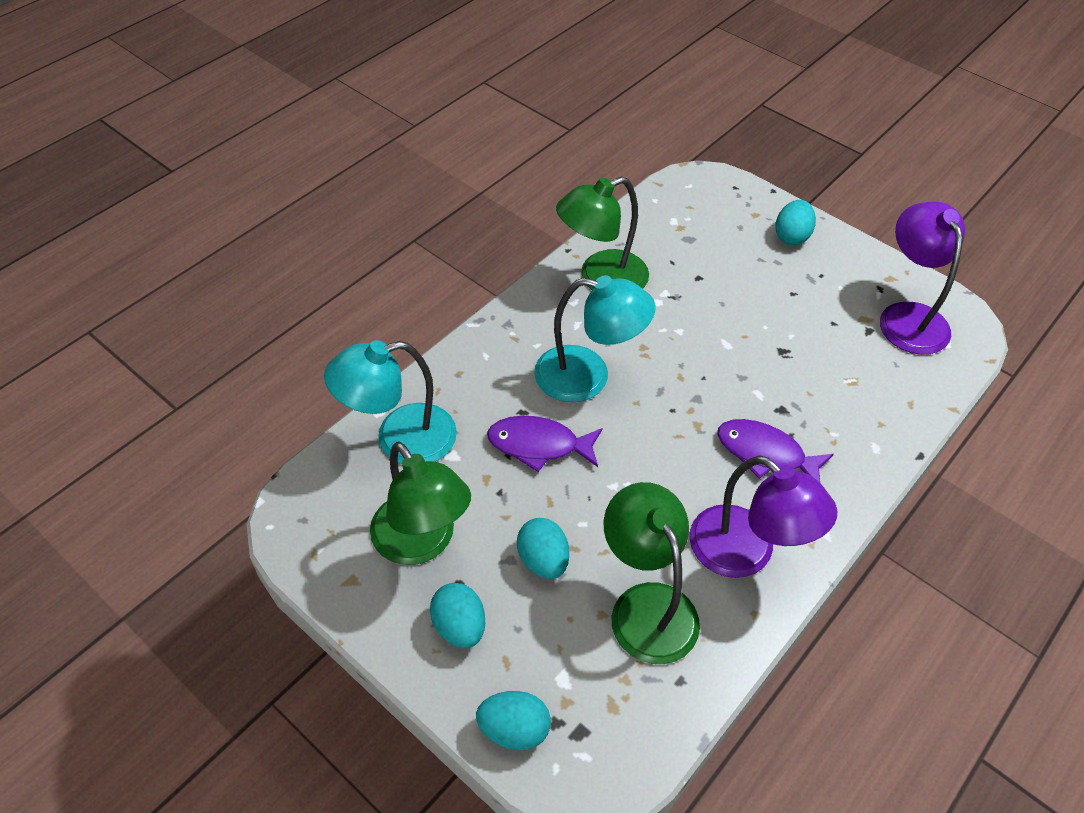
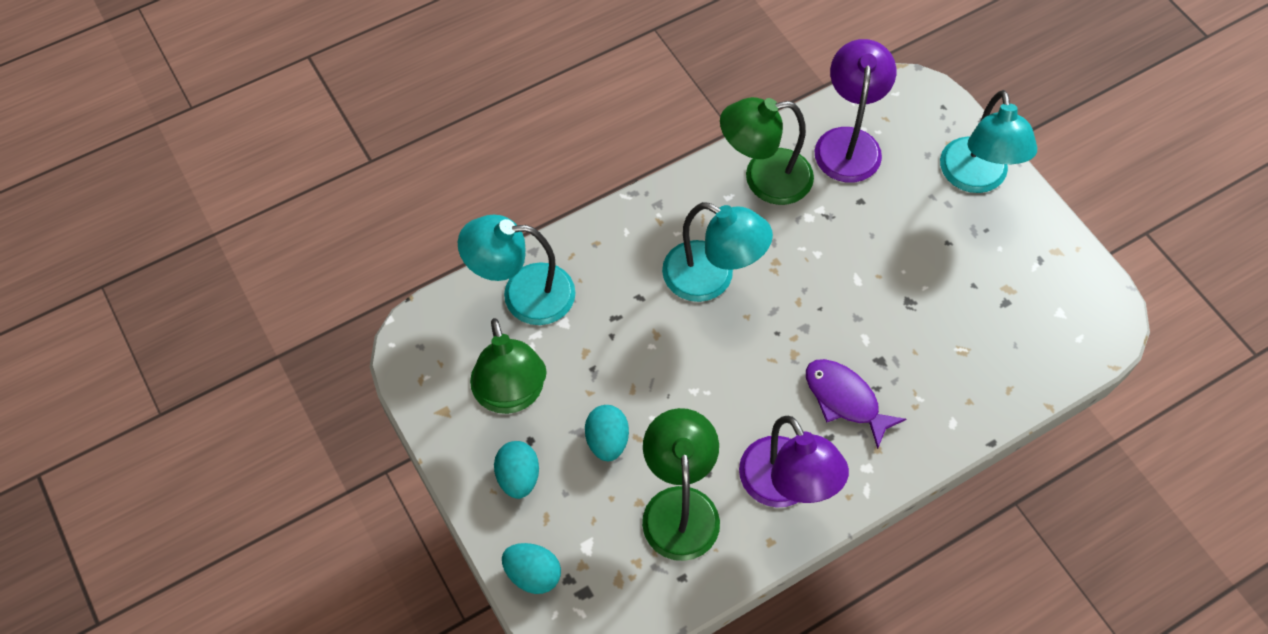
camera: 20 degrees right, 10 degrees up
(539, 445) = (642, 334): purple fish -> none
(791, 236) = (976, 178): turquoise egg -> turquoise lamp
(908, 316) = (1053, 298): purple lamp -> purple lamp (848, 142)

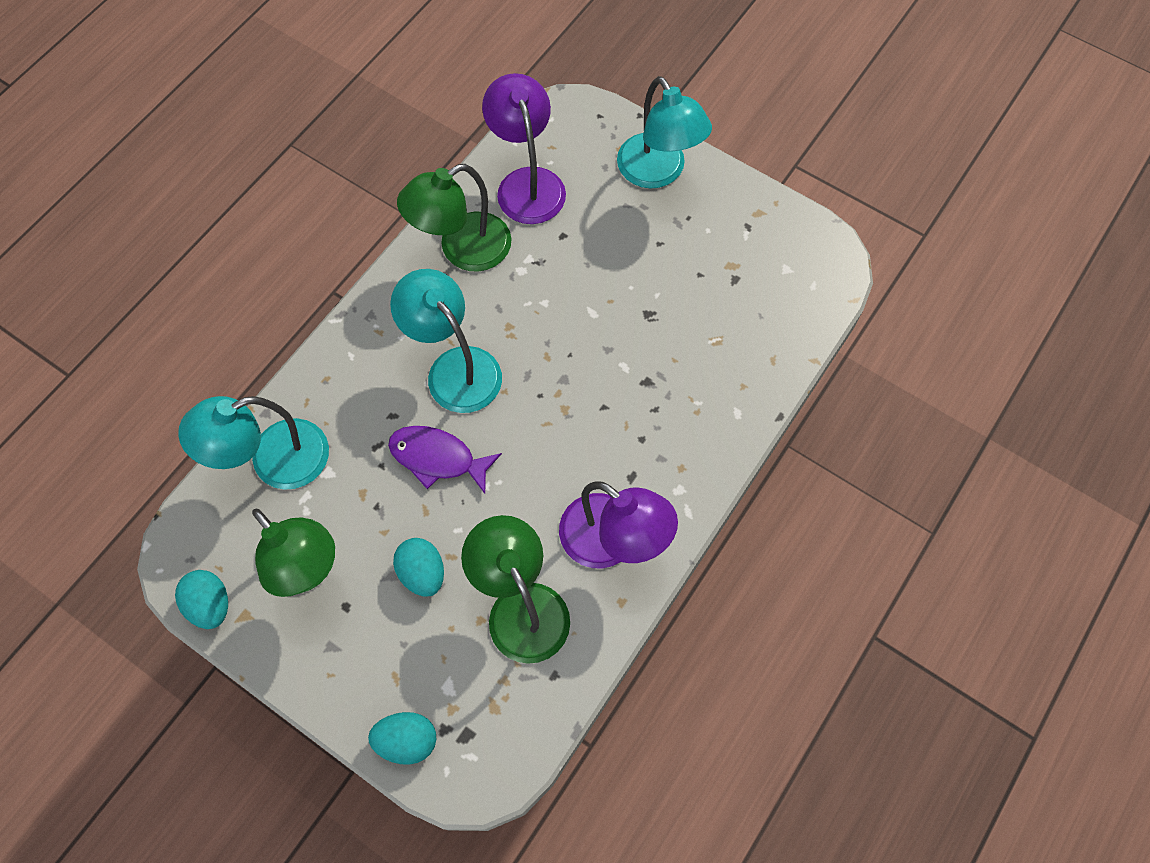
camera: 25 degrees left, 5 degrees up
(518, 477) = (349, 649): turquoise egg -> turquoise egg (210, 604)
(711, 278) = (454, 368): turquoise lamp -> turquoise lamp turned 135 degrees counterclockwise
(845, 399) = (631, 433): purple fish -> purple fish (438, 458)

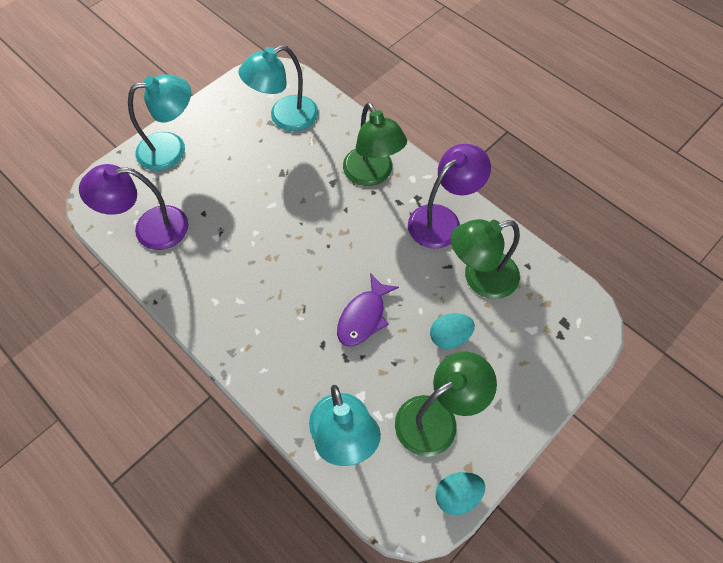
camera: 80 degrees left, 5 degrees down
(407, 740) = (567, 360): turquoise egg -> none
(454, 368) = (293, 297): turquoise lamp -> turquoise lamp (285, 117)
(462, 250) = (193, 279): green lamp -> green lamp (372, 175)

